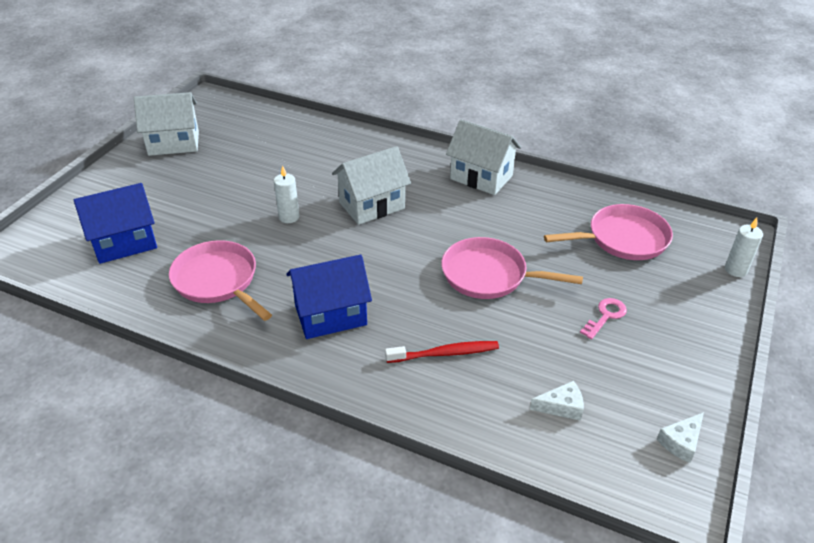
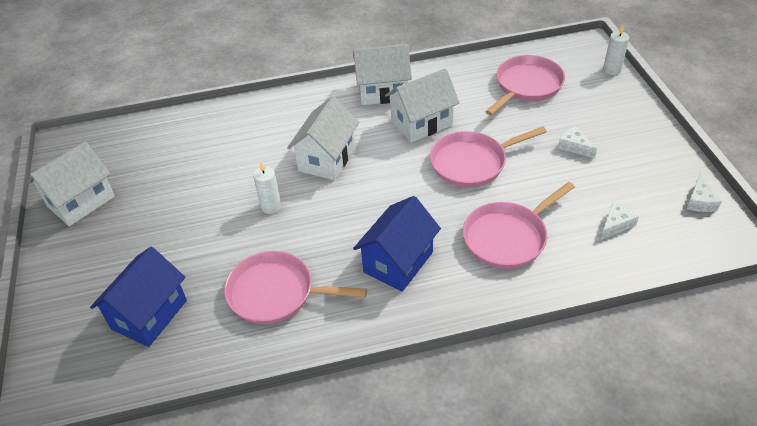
camera: 35 degrees left, 5 degrees up
(445, 353) = (508, 237): red toothbrush -> pink pan
(484, 219) = (421, 123): none -> white house
(605, 316) = (574, 146): pink key -> white cheese

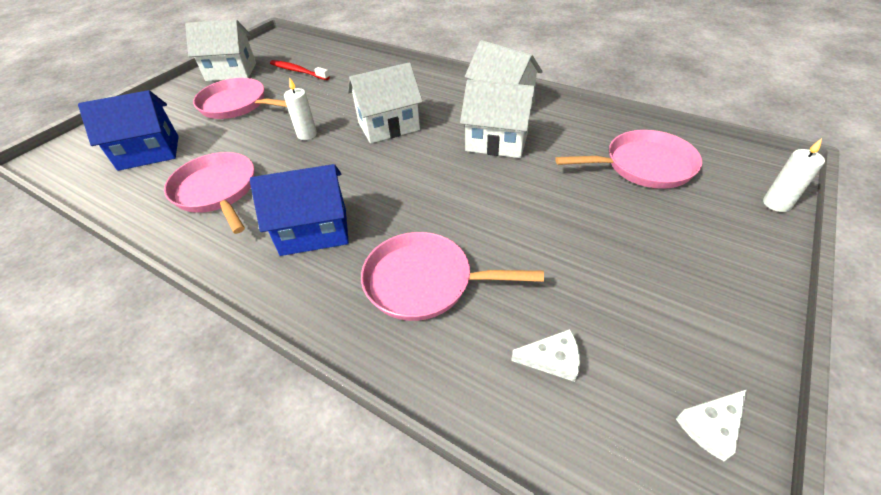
camera: 45 degrees right, 0 degrees up
(157, 161) = (298, 71): none -> red toothbrush
(472, 163) = (491, 197): pink pan -> pink pan (237, 105)
(574, 146) = (618, 249): white cheese -> none

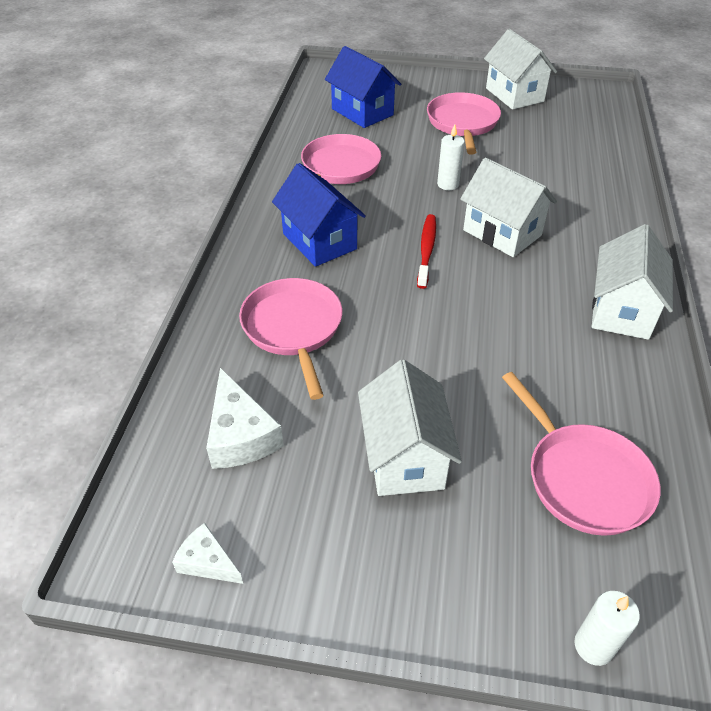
camera: 65 degrees right, 0 degrees up
(298, 71) = (553, 134): red toothbrush -> red toothbrush (426, 250)
(496, 142) = (534, 325): white house -> white house (404, 457)
(552, 360) = (240, 435): white cheese -> white cheese, size x1.69

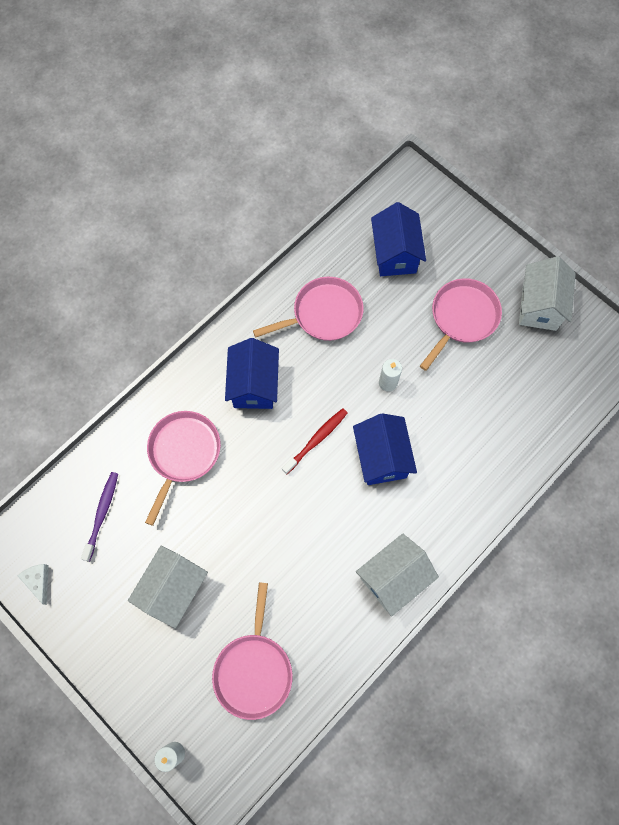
camera: 35 degrees right, 25 degrees up
(240, 435) = (102, 514): white cheese -> purple toothbrush
(502, 233) = (381, 457): white house -> blue house

